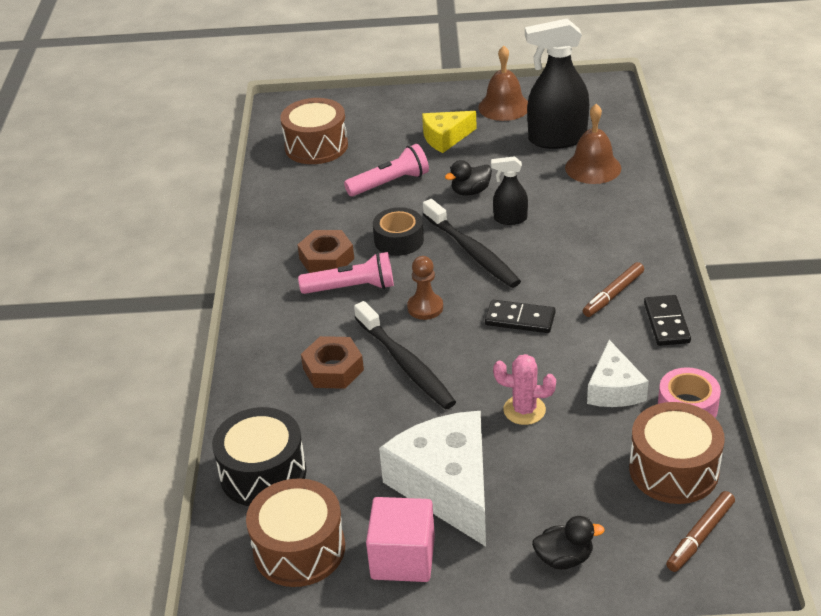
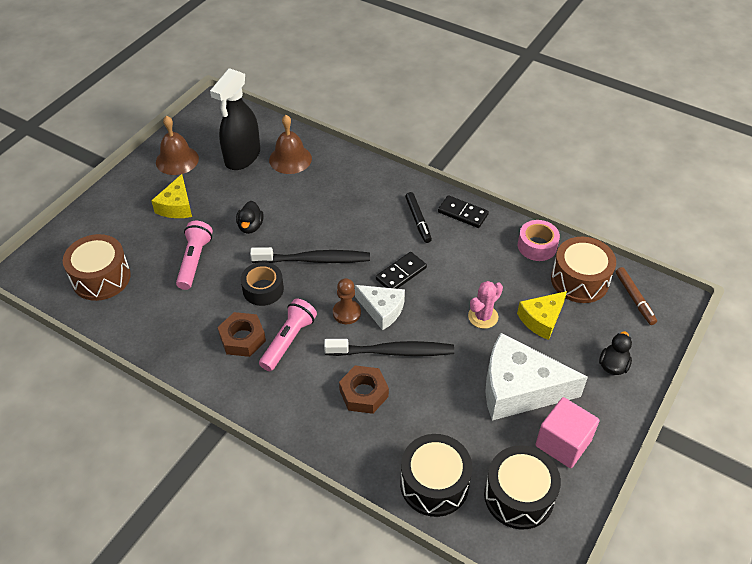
camera: 60 degrees left, 10 degrees up
(299, 549) = (519, 496): brown drum -> black drum
(510, 219) = (300, 224): black spray bottle -> none
(571, 461) = (541, 319): none -> yellow cheese
(613, 294) = (418, 220): brown marker -> black marker
(614, 389) = (498, 267): white cheese -> white cheese (382, 310)

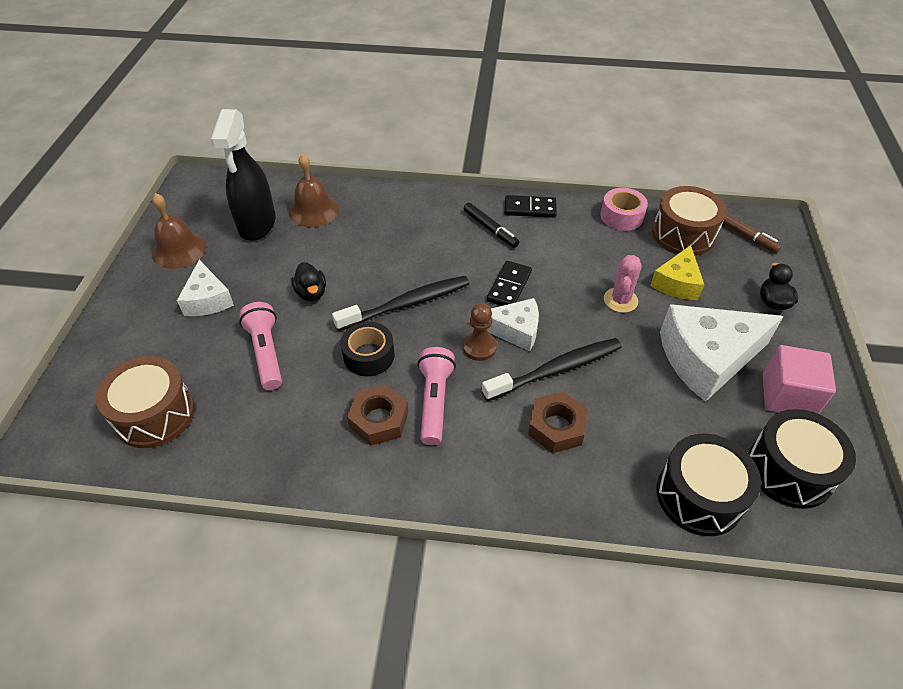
camera: 25 degrees left, 0 degrees up
(176, 206) = (208, 299): yellow cheese -> white cheese

